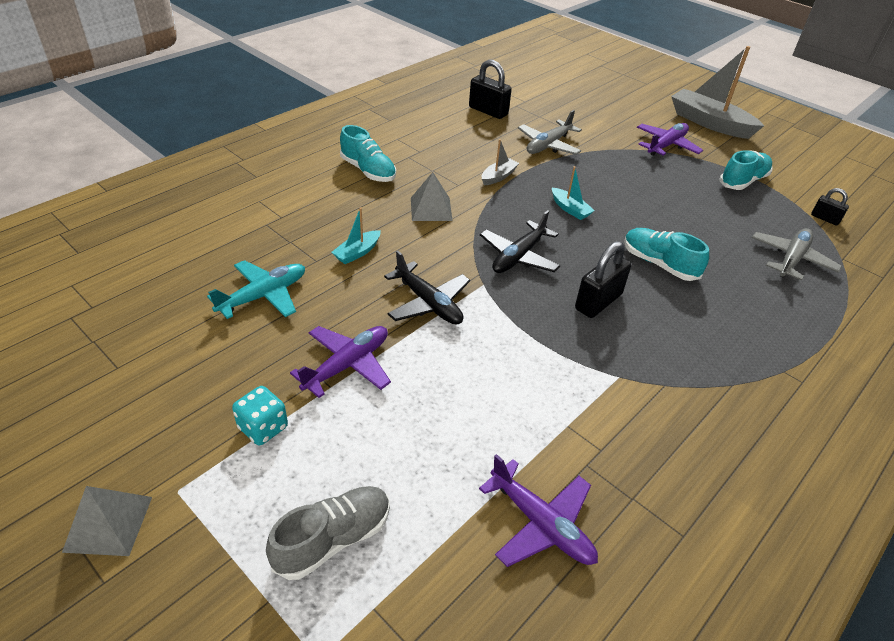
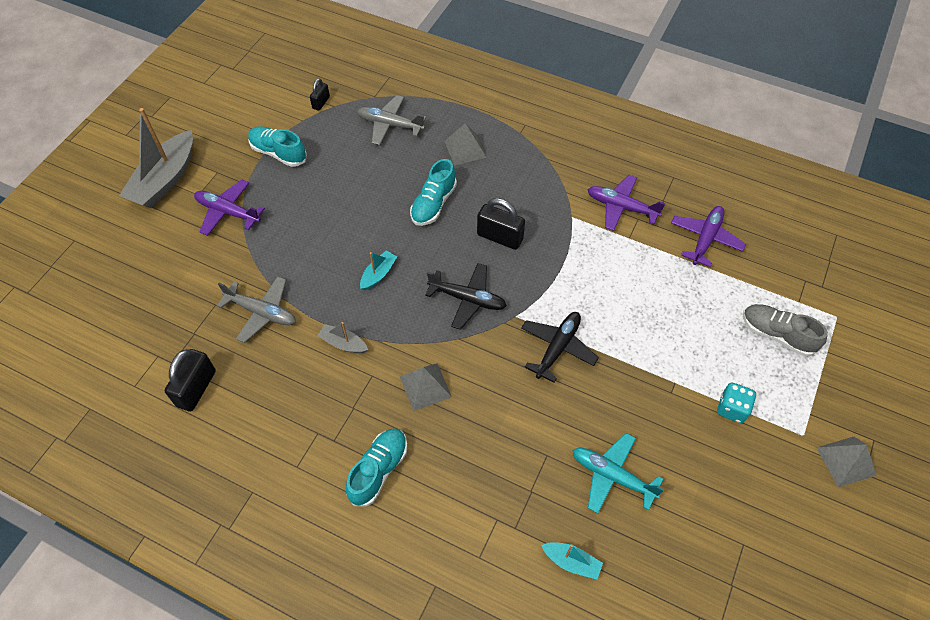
camera: 105 degrees left, 15 degrees up
(347, 365) = (650, 379): purple plane -> purple plane (621, 207)
(357, 252) = (520, 425): turquoise boat -> turquoise boat (571, 562)
(750, 310) = (465, 149): none -> grey pyramid

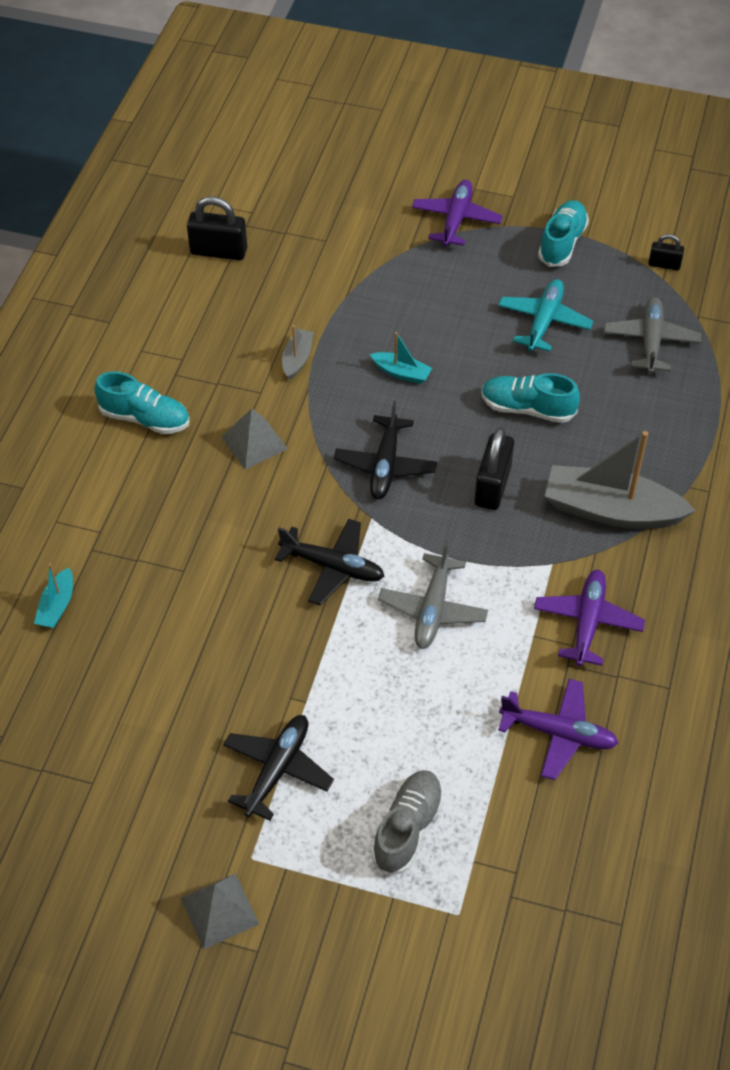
camera: 80 degrees right, 5 degrees down
(165, 180) = (487, 156): grey boat -> grey boat (611, 510)
(262, 312) = (323, 281): grey plane -> grey plane (433, 609)
(465, 149) = (636, 428): grey pyramid -> none
(612, 476) = (165, 638): turquoise plane -> turquoise plane (544, 321)
(731, 408) = (277, 769): turquoise dice -> black plane

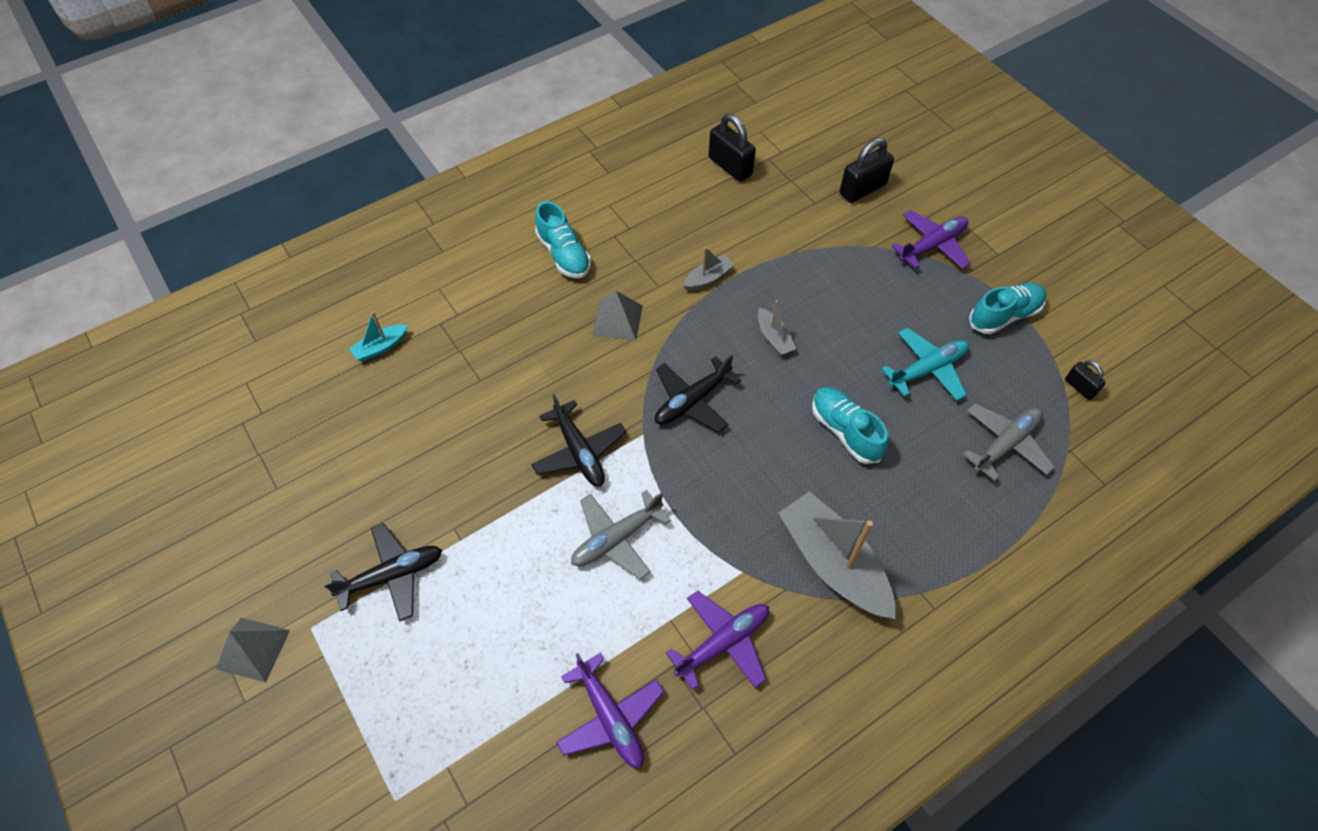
camera: 40 degrees right, 5 degrees up
(401, 373) = (774, 338): turquoise boat -> grey boat
(407, 828) = (429, 698): grey shoe -> none
(492, 486) = (757, 474): black padlock -> black padlock (862, 189)

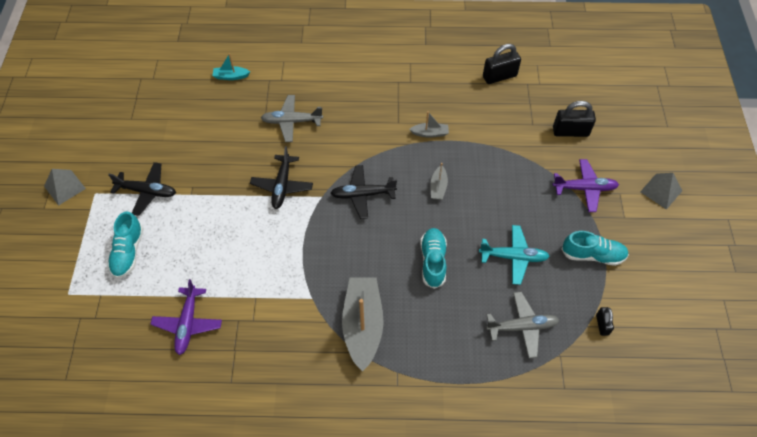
camera: 35 degrees right, 0 degrees up
(564, 254) = (362, 77): turquoise shoe -> turquoise shoe (128, 252)
(616, 539) = (263, 241): grey plane -> grey plane (291, 122)
(617, 320) = (360, 129): grey pyramid -> grey pyramid (661, 191)
(723, 642) = (271, 326): purple plane -> none
(730, 166) = (499, 76): black padlock -> black padlock turned 75 degrees clockwise

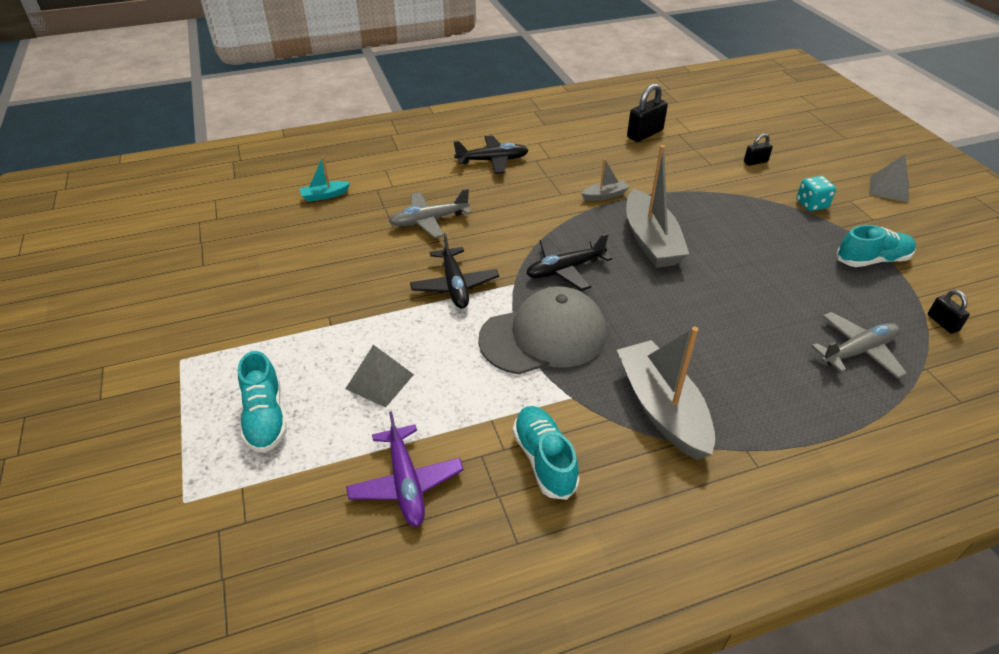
camera: 20 degrees left, 15 degrees down
(64, 187) = (127, 364): grey pyramid -> grey pyramid (379, 381)
(147, 191) = (263, 337): black plane -> black plane (492, 161)
(319, 246) = (543, 336): none -> grey cap
(433, 261) = (699, 314): turquoise shoe -> turquoise shoe (544, 460)
(438, 187) = (651, 241): grey boat -> grey boat, size x2.13
(513, 257) = (789, 284): turquoise plane -> none
(570, 132) = (755, 162): black padlock -> black padlock, size x0.57
(584, 188) = (811, 204): purple plane -> turquoise dice

